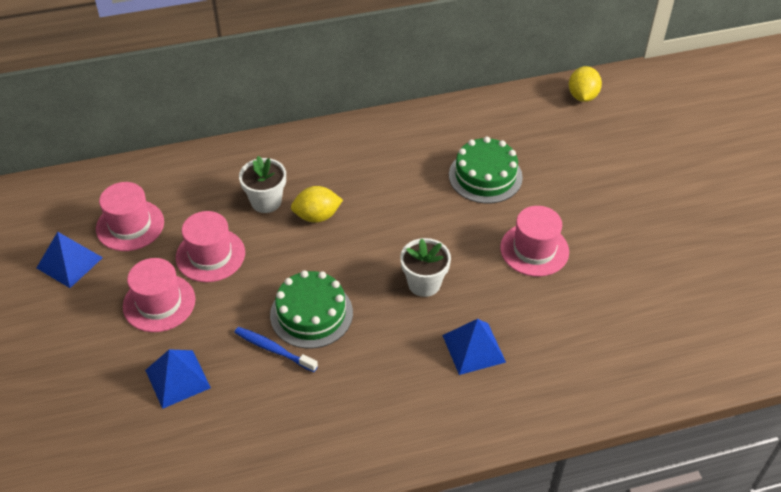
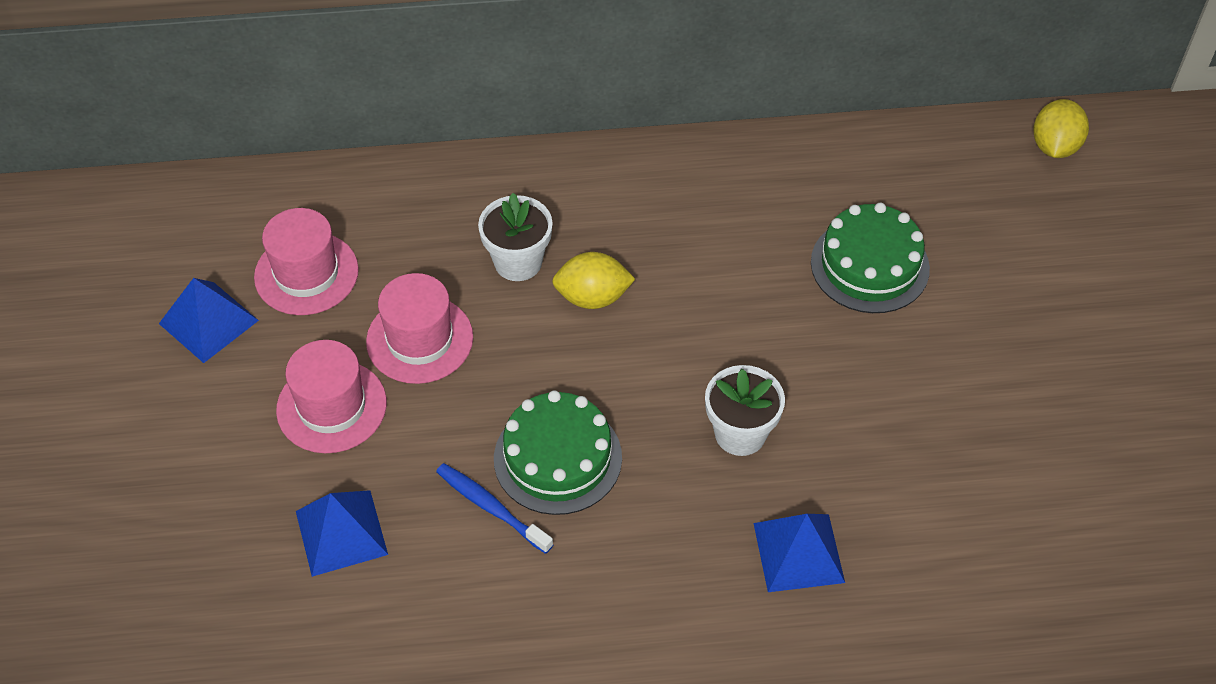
camera: 10 degrees right, 5 degrees up
(534, 249) = (925, 402): pink hat -> none

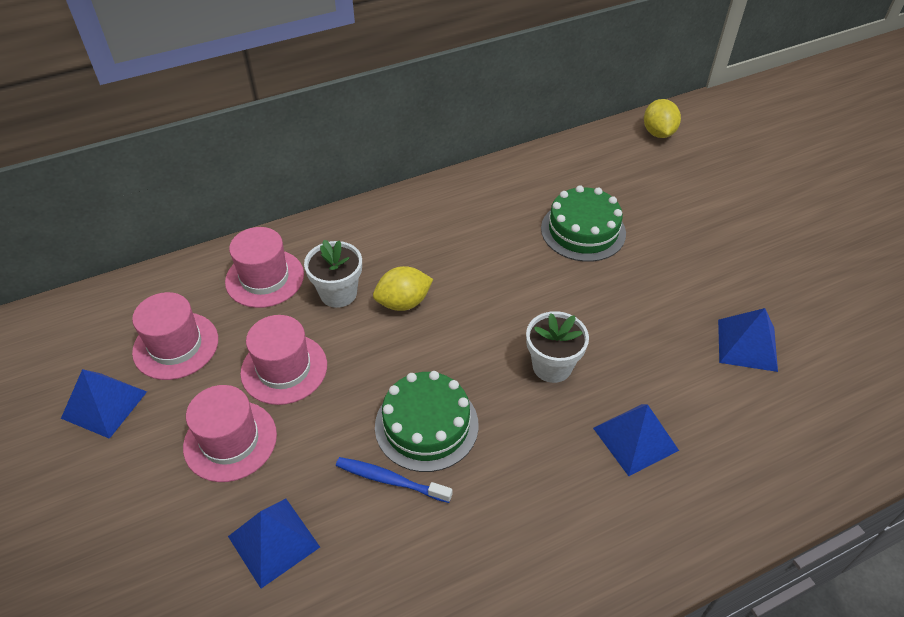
camera: 20 degrees left, 5 degrees down
(436, 216) = (265, 278): none -> pink hat
(1006, 483) = (747, 345): none -> blue pyramid

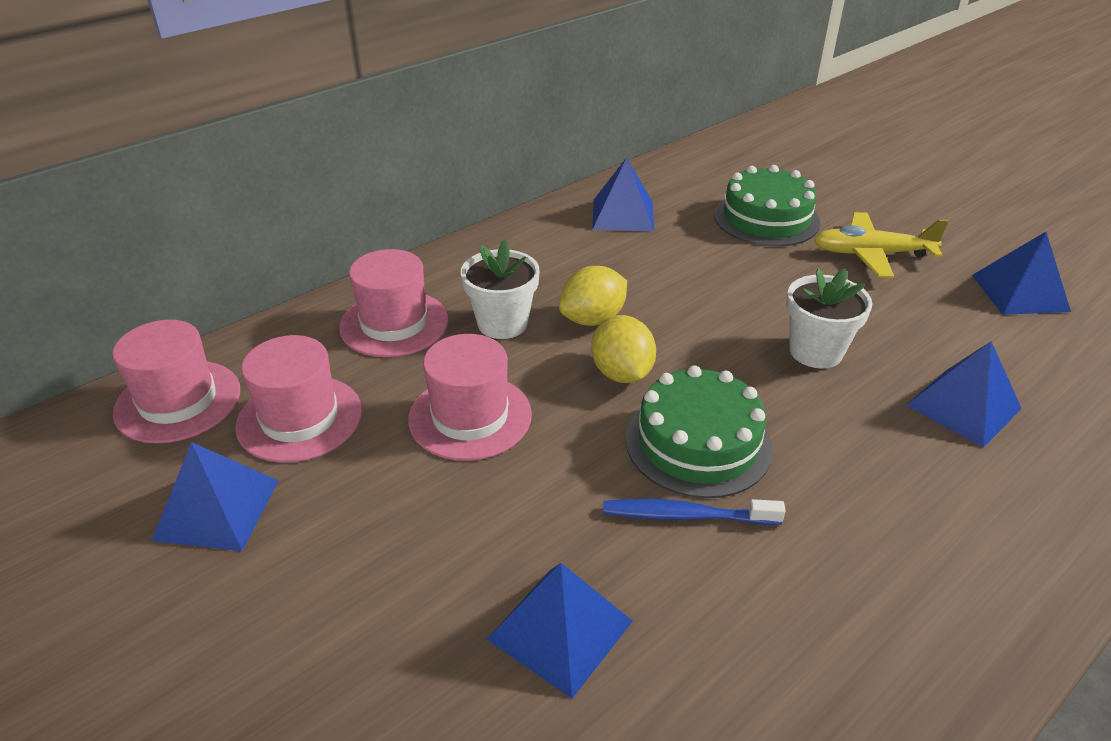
camera: 15 degrees left, 10 degrees down
(230, 440) = (433, 515): pink hat -> pink hat (178, 401)
(472, 206) = (623, 215): none -> blue pyramid
(648, 283) = (871, 254): none -> yellow plane
(658, 133) = (791, 125): yellow lemon -> yellow lemon (621, 373)

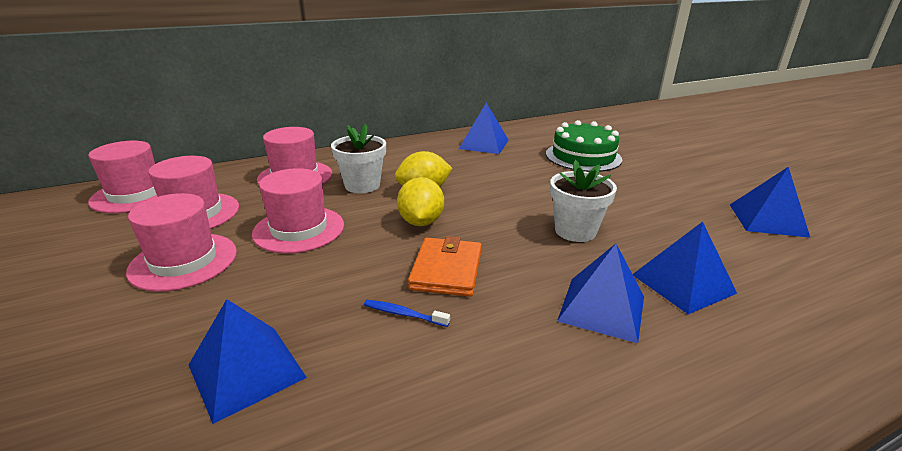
camera: 15 degrees right, 10 degrees down
(217, 509) = (98, 251): blue pyramid -> blue pyramid (601, 308)
(355, 500) = (183, 261): none -> pink hat
(686, 516) = (404, 314): blue toothbrush -> blue toothbrush, size x0.62
(698, 443) = (446, 270): green cake -> orange wallet
(871, 254) = (652, 183): yellow plane -> none

